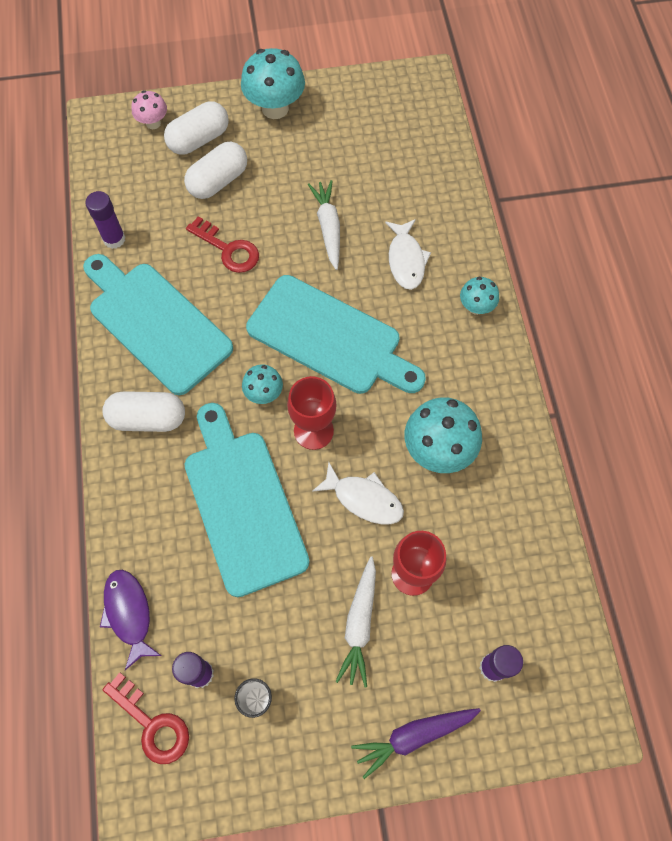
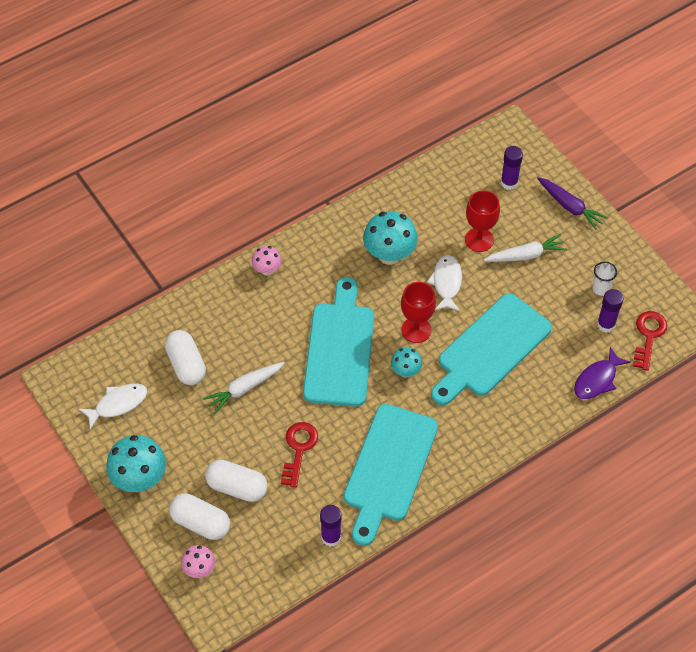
camera: 115 degrees left, 10 degrees down
(148, 418) = (465, 435): white capsule -> white capsule (186, 365)
(406, 260) = (248, 326): white fish -> white fish (118, 404)
(476, 307) = (267, 270): turquoise mushroom -> pink mushroom

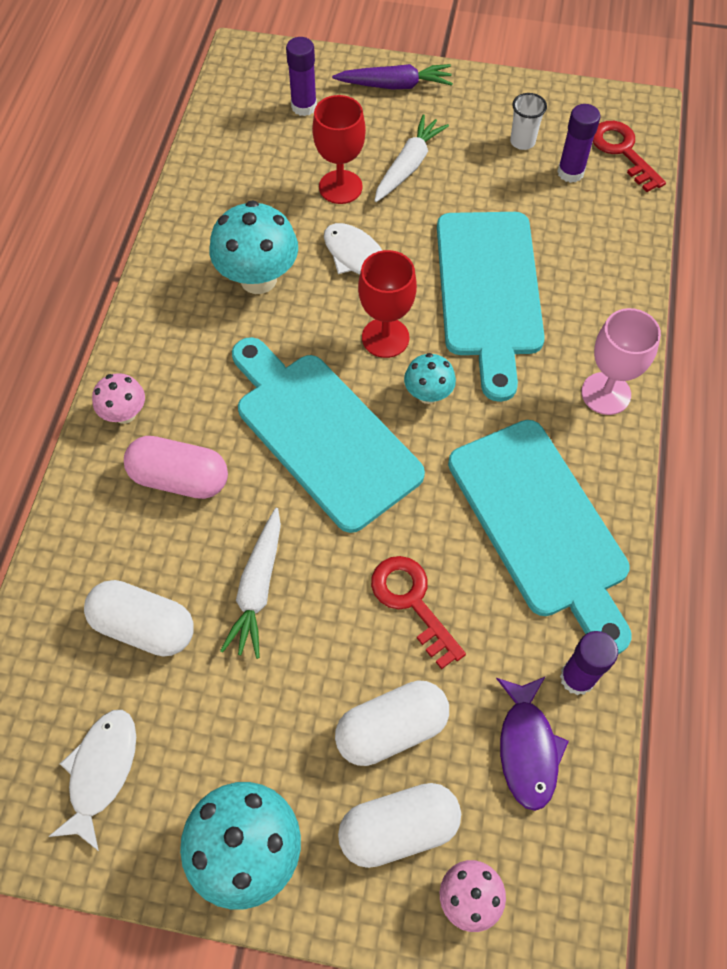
camera: 45 degrees left, 5 degrees up
(260, 317) = (180, 478): none -> pink capsule
(488, 440) = (606, 393): none -> pink goblet
(597, 380) = (630, 234): purple fish -> purple fish (527, 748)

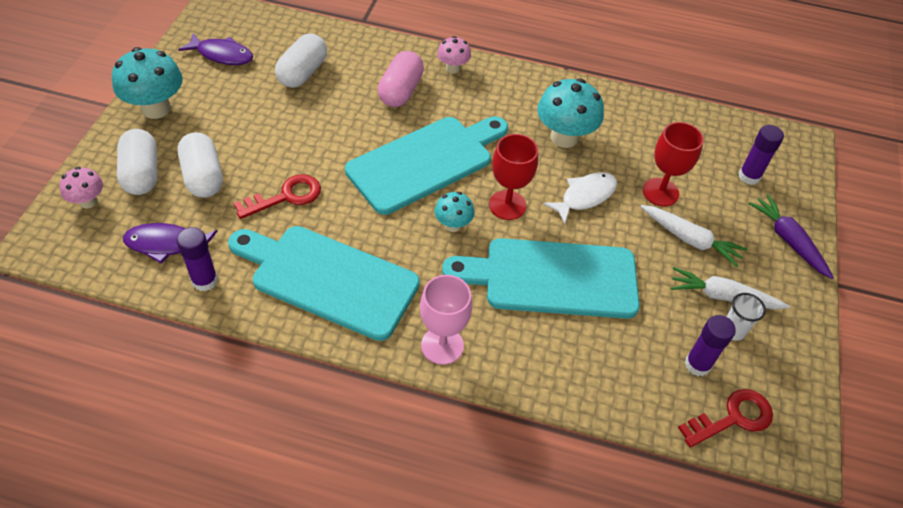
camera: 90 degrees right, 10 degrees down
(101, 771) = (222, 55): white fish -> purple fish
(258, 588) = (315, 122): white carrot -> white carrot (723, 296)
(394, 85) = (788, 241): purple carrot -> purple carrot turned 150 degrees clockwise
(541, 525) = (328, 279): turquoise cutting board -> turquoise cutting board turned 45 degrees clockwise

